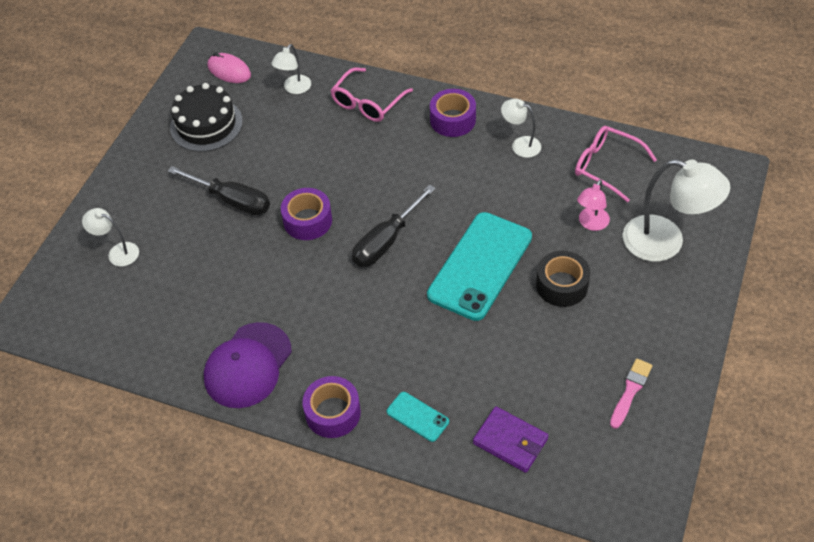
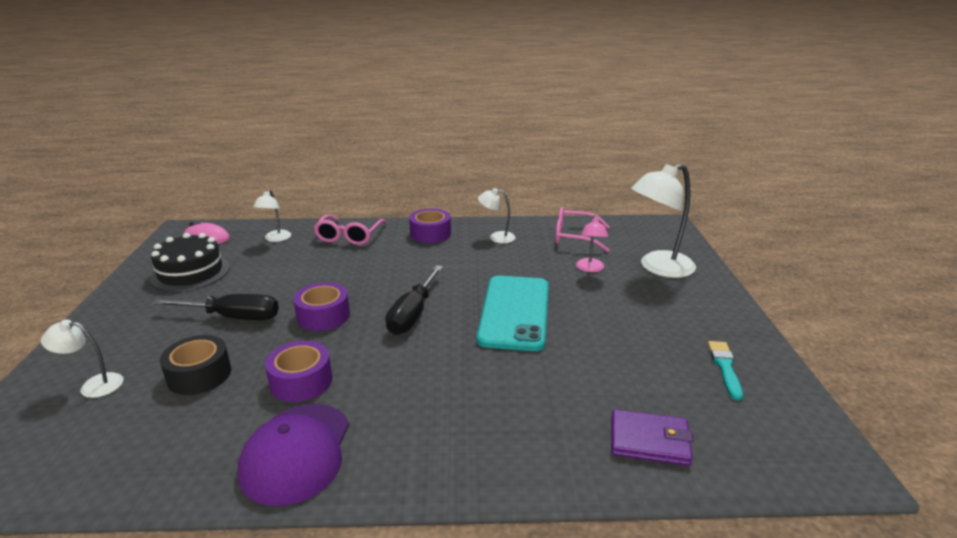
camera: 25 degrees left, 25 degrees down
(333, 413) = (428, 472): purple tape -> purple tape (301, 381)
(417, 416) = (532, 447): turquoise phone -> none
(562, 285) = (598, 309): black tape -> black tape (199, 375)
(630, 391) = (725, 367): pink brush -> turquoise brush
(665, 242) = (658, 268): white lamp -> white lamp turned 150 degrees clockwise

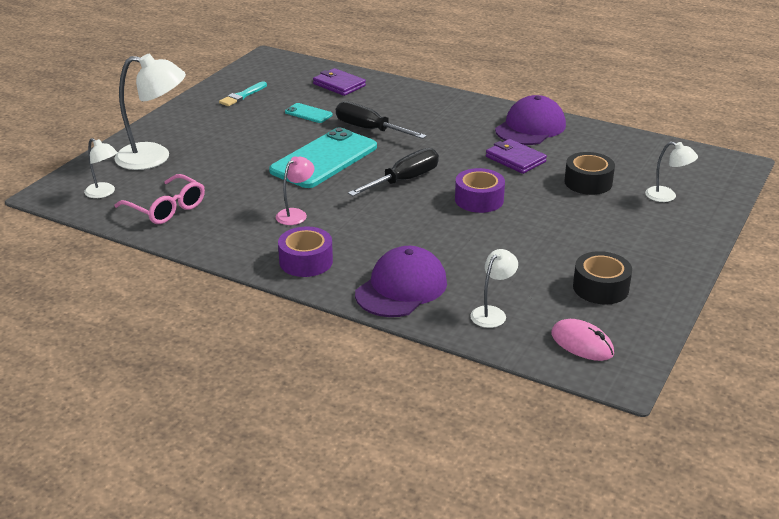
camera: 150 degrees left, 5 degrees up
(190, 272) = (600, 288): black cake -> black tape
(232, 317) = (559, 221): black screwdriver -> black screwdriver (370, 129)
(301, 381) = (515, 159): purple tape -> purple wallet
(349, 236) = (401, 288): pink glasses -> purple cap
(496, 237) = (242, 233): white lamp -> white lamp (104, 193)
(590, 269) = (210, 173): pink lamp -> pink lamp (296, 214)
(610, 367) = (308, 113): none -> turquoise phone

